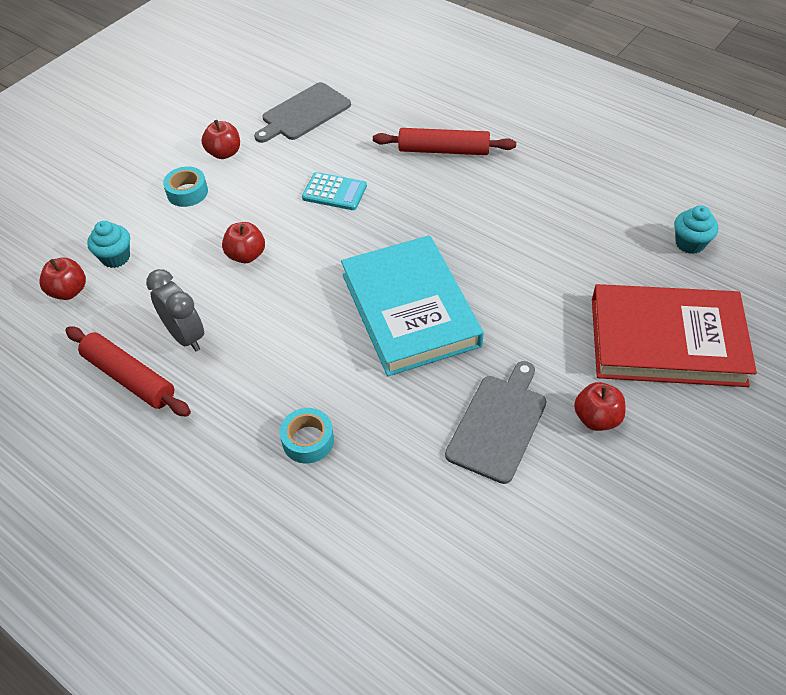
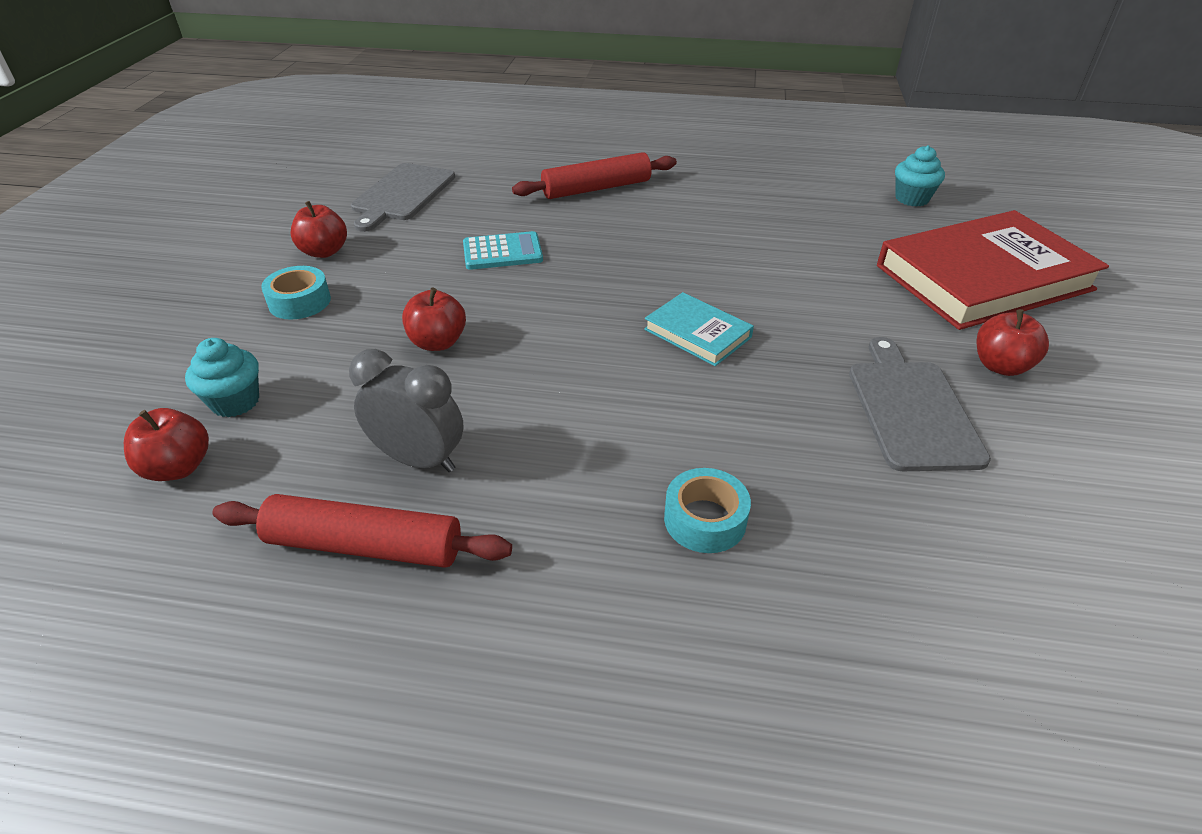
camera: 30 degrees left, 10 degrees down
(410, 309) = (697, 333): turquoise book -> turquoise book, size x0.47

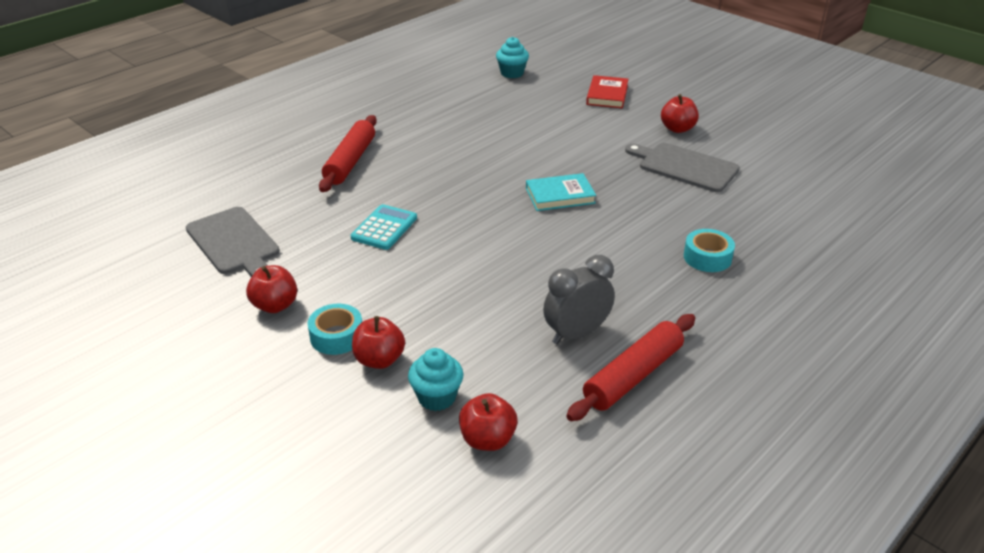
camera: 55 degrees left, 5 degrees down
(438, 342) = (463, 290): red apple -> red apple (379, 360)
(983, 277) = (607, 95): red book -> red book, size x0.47

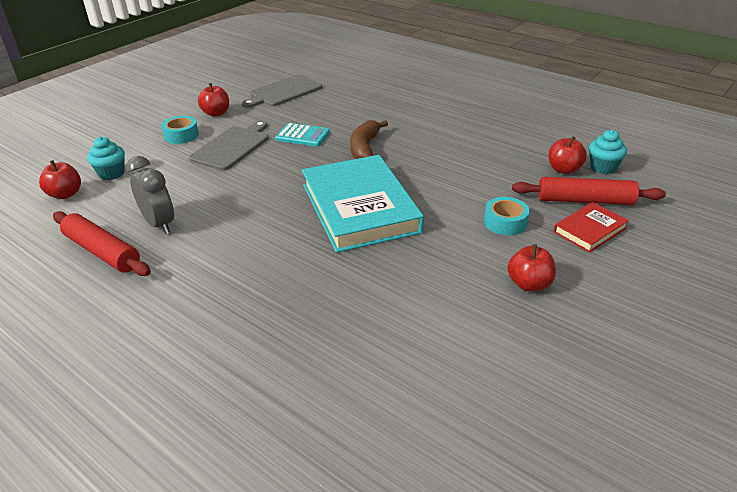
camera: 85 degrees right, 0 degrees up
(350, 161) = (394, 112): red rolling pin -> red rolling pin (585, 200)
(379, 360) = (154, 151): red apple -> red apple (564, 170)
(433, 186) = (365, 148): none -> brown banana
(560, 195) = (360, 208): turquoise book -> turquoise book, size x2.13
(607, 95) = (589, 230): red book -> red book turned 45 degrees counterclockwise
(685, 166) = (437, 287): grey cutting board -> grey cutting board (232, 147)
(707, 257) = (257, 298): turquoise tape -> turquoise tape (505, 222)

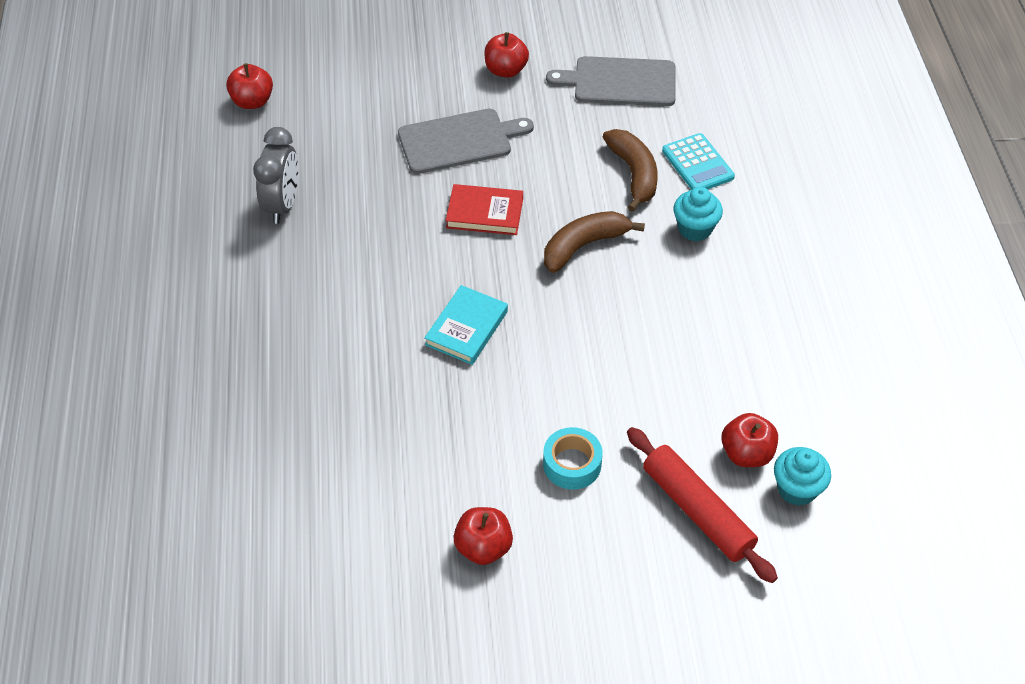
camera: 45 degrees right, 15 degrees up
(102, 251) = (210, 204): red rolling pin -> none
(111, 173) = (315, 99): turquoise cupcake -> turquoise cupcake (695, 229)
(181, 135) = (433, 84): turquoise tape -> none
(303, 136) = (546, 176): turquoise calculator -> turquoise calculator (698, 164)
(344, 115) = (633, 174): none -> brown banana
(360, 208) = (467, 328): turquoise book -> turquoise book, size x0.47
(589, 230) = (638, 547): red book -> red book (485, 213)

